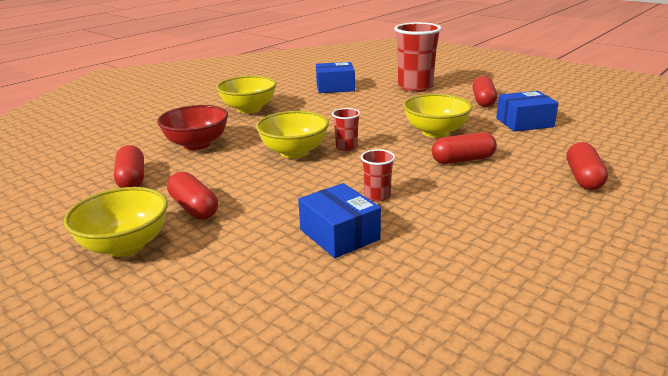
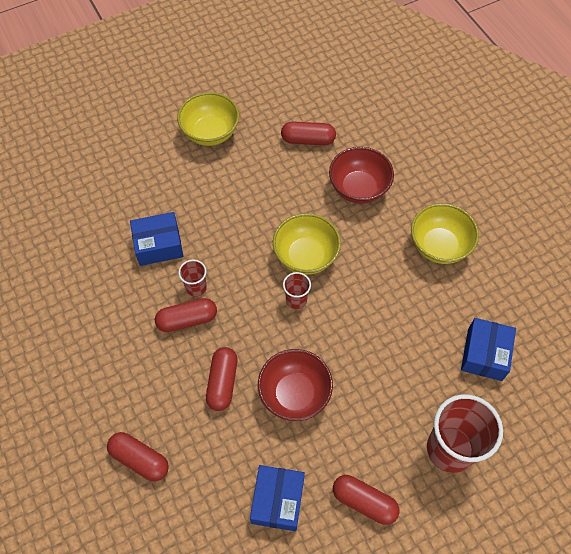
camera: 110 degrees right, 35 degrees up
(194, 208) = (240, 172): red capsule -> red capsule (187, 320)
(435, 132) = (294, 394): yellow bowl -> red bowl

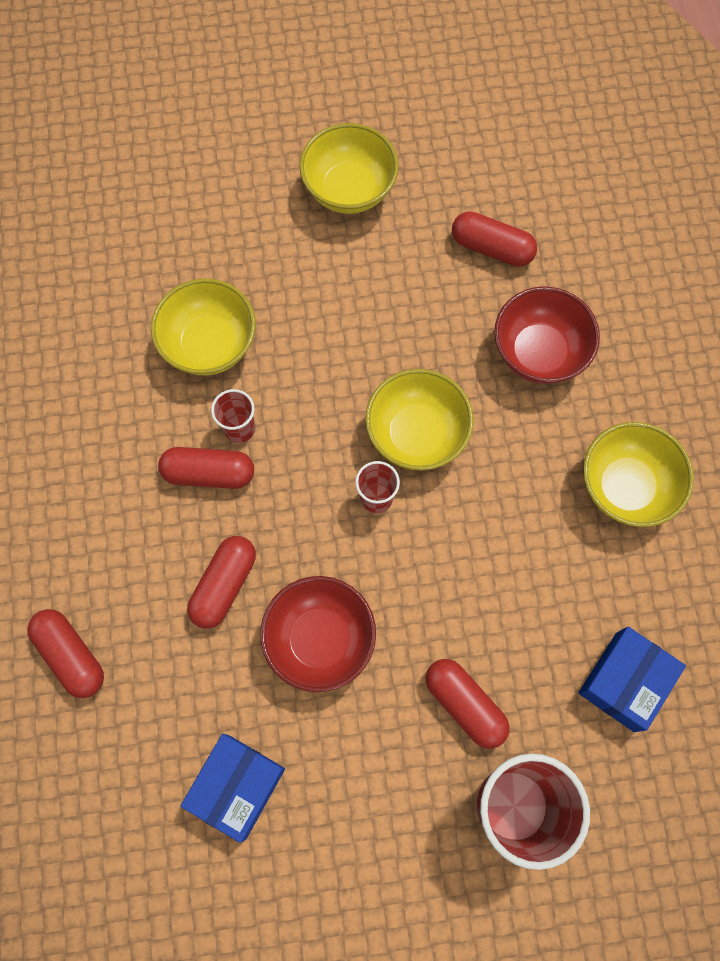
camera: 20 degrees right, 10 degrees up
(158, 245) = (210, 344): blue box -> yellow bowl
(364, 501) = (357, 834): red capsule -> red capsule (465, 704)

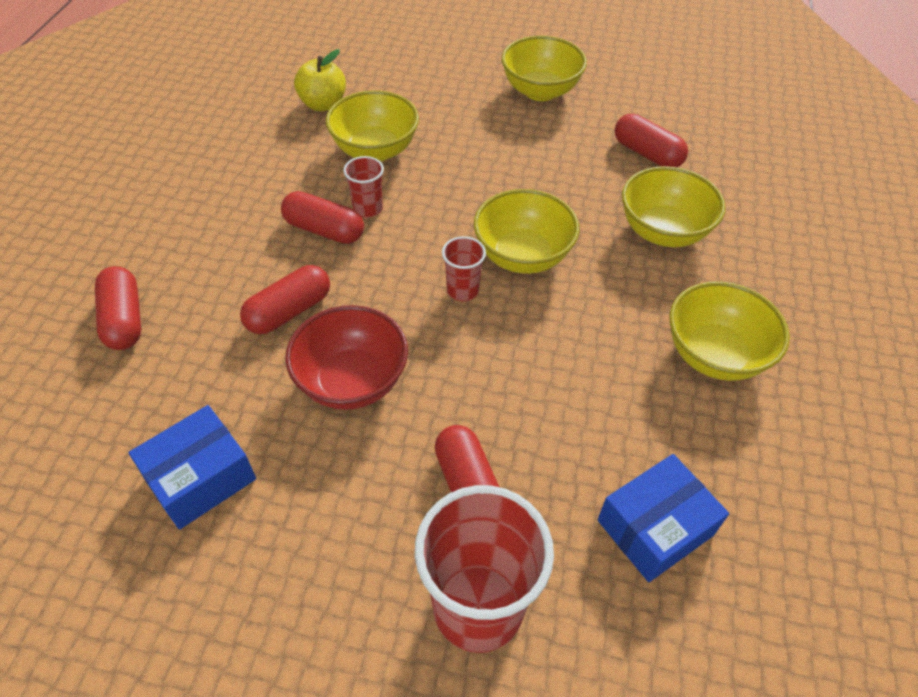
camera: 20 degrees right, 20 degrees down
(120, 295) = (323, 104): none -> yellow apple
(539, 352) = (663, 231): red bowl -> yellow bowl

